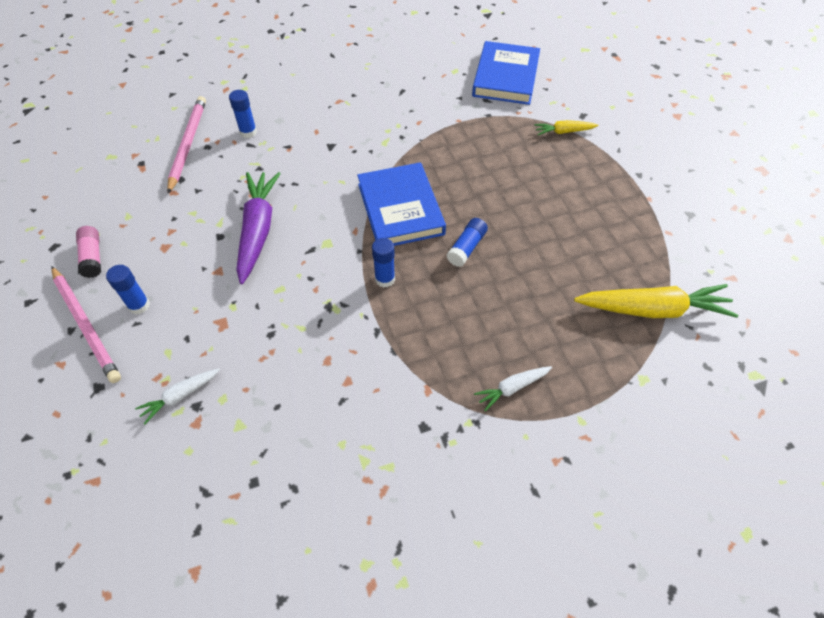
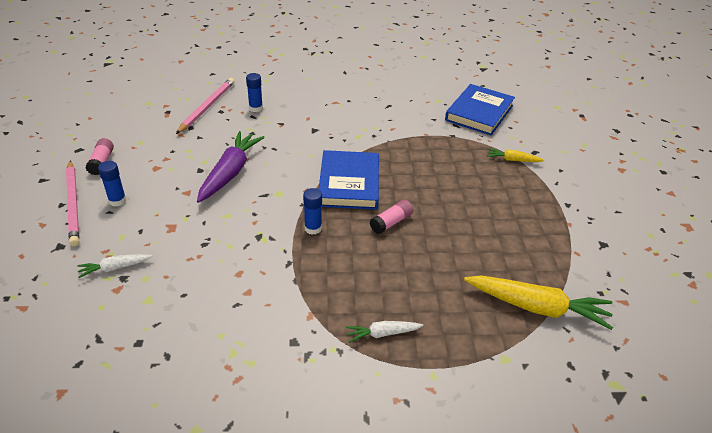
camera: 15 degrees right, 15 degrees down
(466, 248) = (391, 222): blue glue stick -> pink glue stick

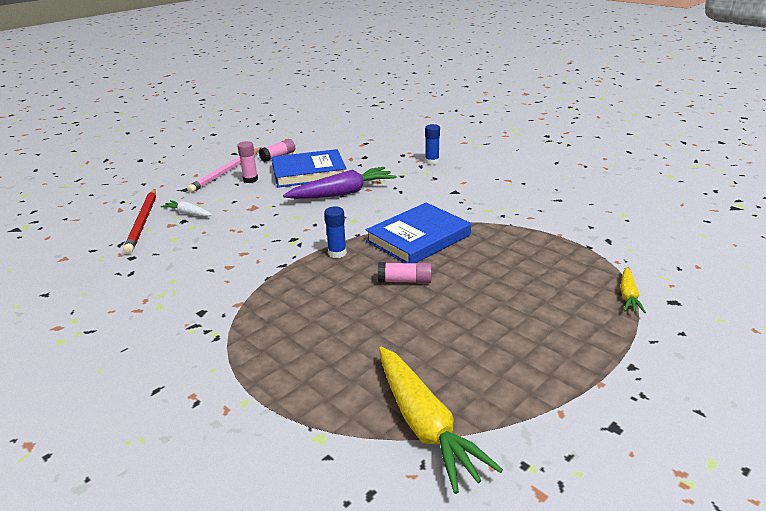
camera: 50 degrees right, 10 degrees down
(80, 304) = (143, 222): none -> red pencil
(117, 201) = (250, 180): blue glue stick -> pink glue stick
(207, 107) = (397, 149): pink pencil -> none
(382, 334) = (261, 348): white carrot -> none
(479, 113) = (658, 241): blue book -> blue book (309, 172)
(512, 160) = (628, 295): yellow carrot -> yellow carrot turned 135 degrees counterclockwise

